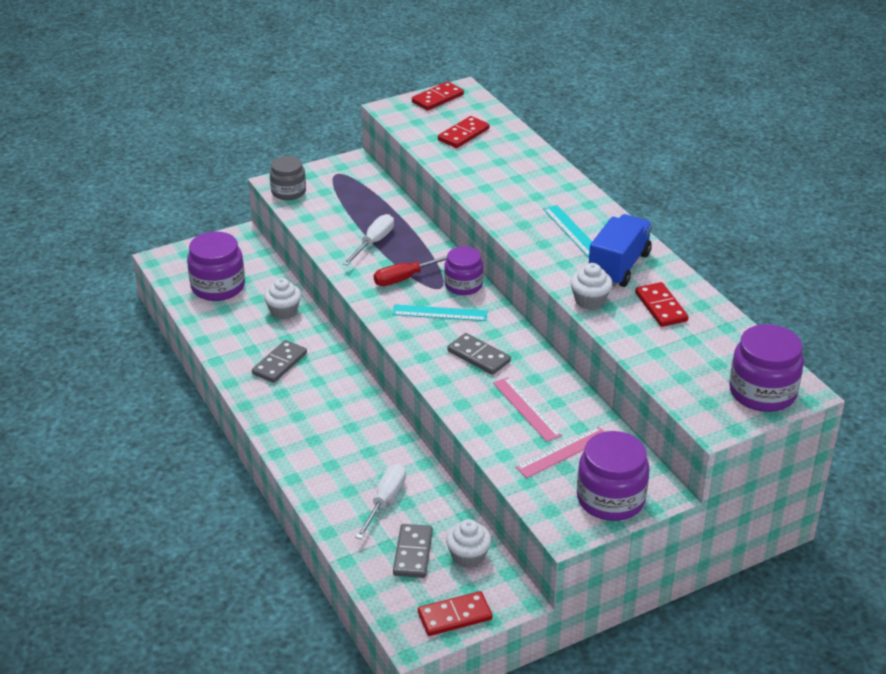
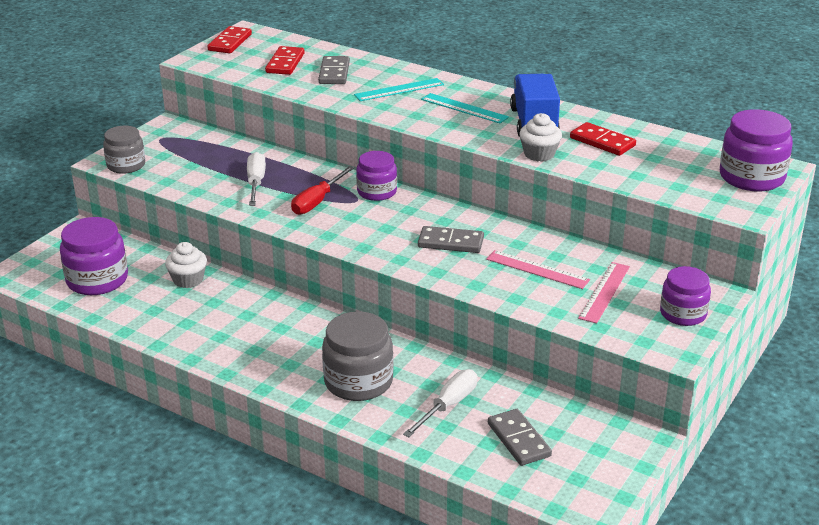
camera: 30 degrees left, 5 degrees down
(280, 364) = (228, 326): grey domino -> grey domino (334, 73)
(335, 451) = (358, 381): none -> grey jar
(385, 500) = (448, 405): white screwdriver -> white screwdriver turned 45 degrees clockwise
(439, 313) = (378, 220): turquoise ruler -> turquoise ruler (399, 90)
(455, 616) = (610, 477): red domino -> none
(468, 556) = (570, 422): white cupcake -> none
(610, 499) = (683, 314): purple jar -> purple jar, size x0.66

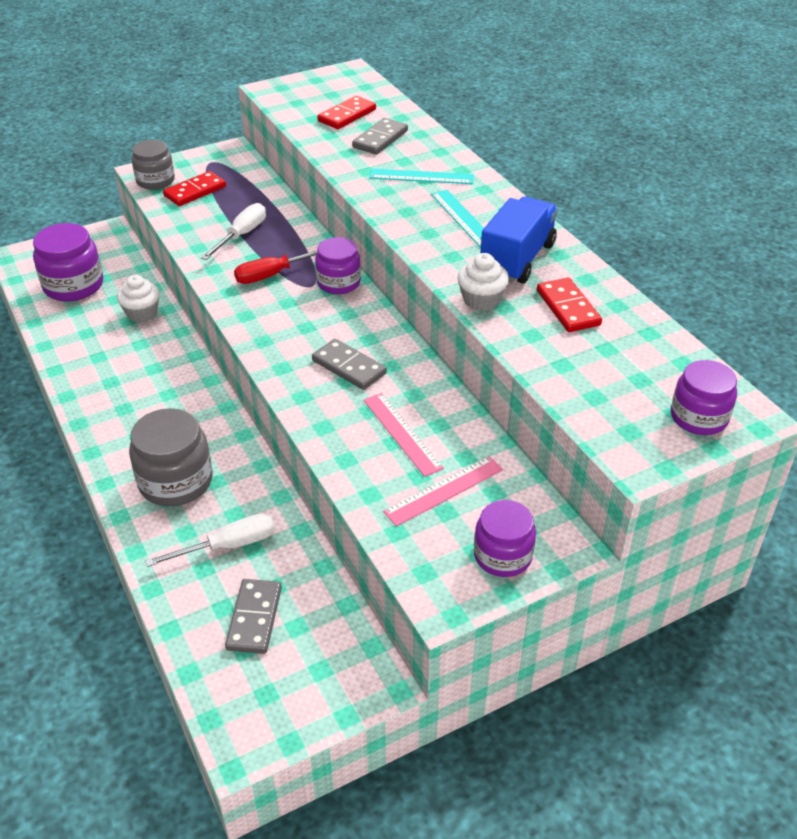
camera: 30 degrees right, 10 degrees up
(230, 42) = (322, 79): red domino -> red domino (195, 191)
(751, 177) = (698, 417): purple jar -> purple jar, size x0.66

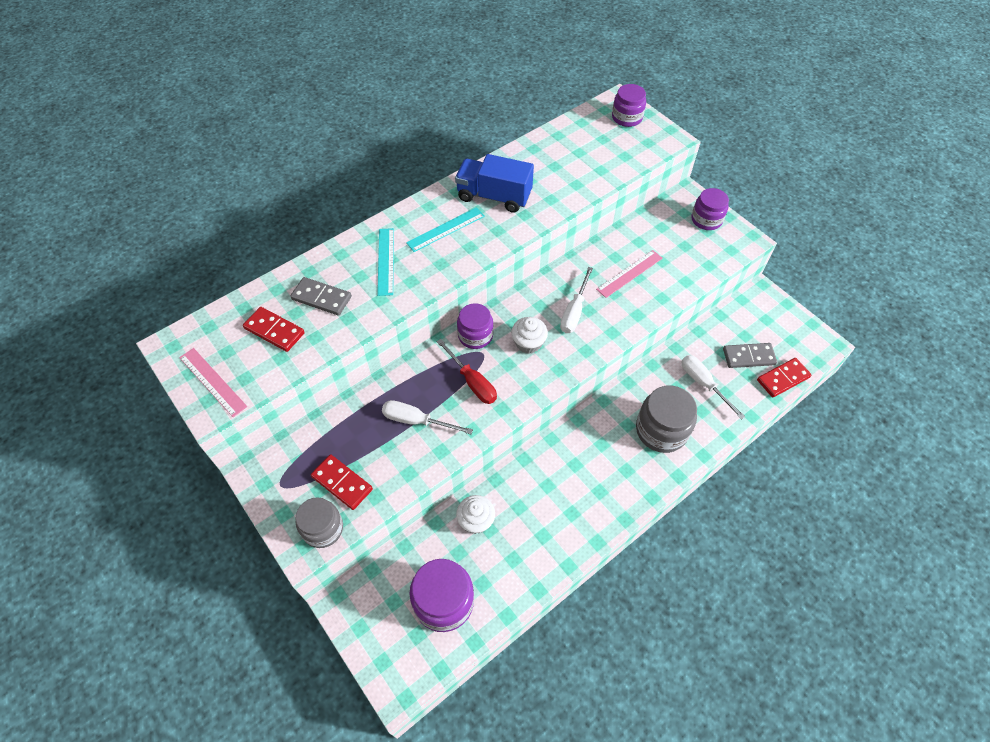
camera: 100 degrees left, 15 degrees up
(349, 367) = (574, 311): grey domino -> white screwdriver
(444, 490) = (669, 248): pink ruler -> pink ruler (212, 382)
(481, 300) = (547, 210): white cupcake -> white cupcake (528, 343)
(568, 308) = (543, 170): red domino -> red domino (783, 378)

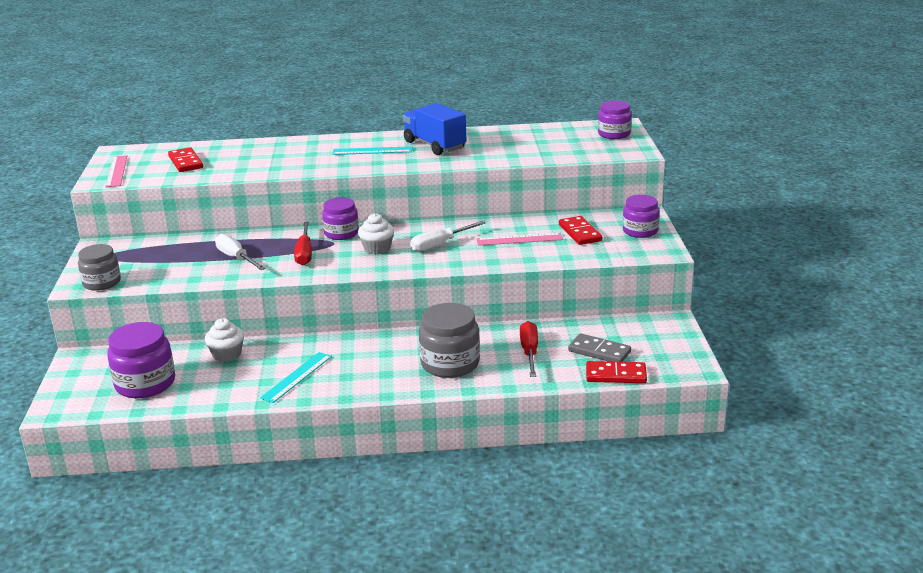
camera: 35 degrees right, 30 degrees down
(321, 298) = (237, 157): grey domino -> none
(342, 483) = (144, 268): red domino -> red domino (580, 233)
(386, 261) = (306, 153): turquoise ruler -> turquoise ruler (297, 377)
(703, 384) = (529, 352): white screwdriver -> red screwdriver

